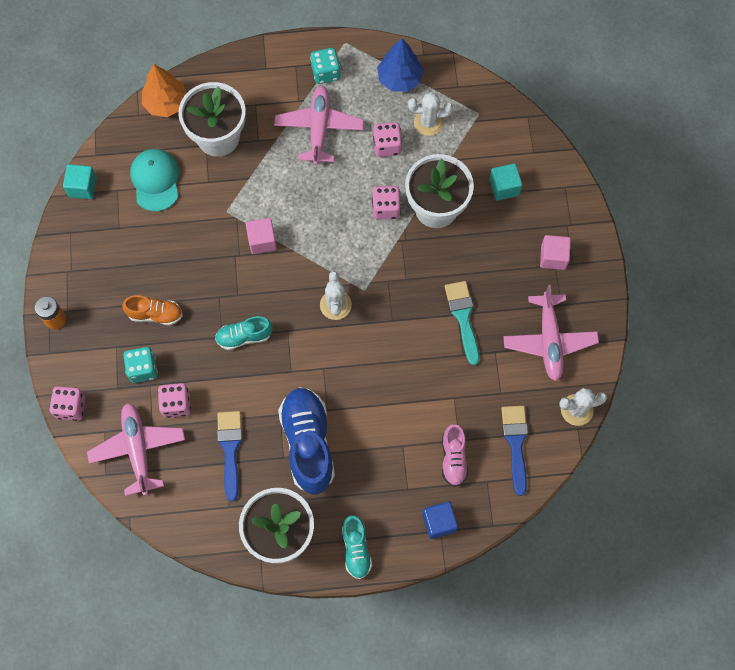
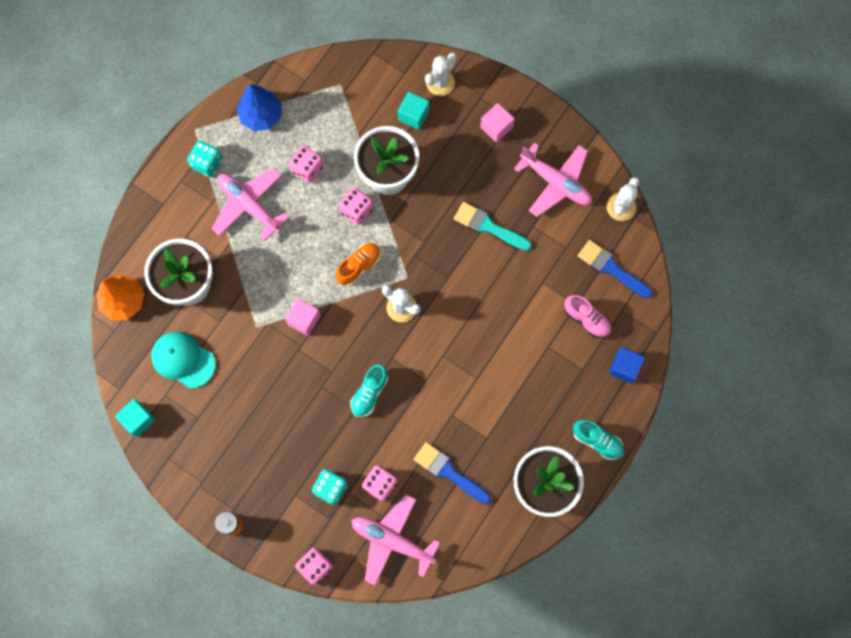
camera: 50 degrees left, 5 degrees up
(155, 314) = (294, 445): orange shoe -> orange shoe (359, 266)
(308, 443) = (491, 412): blue shoe -> none
(428, 122) = (315, 124): white cactus -> white cactus (440, 82)

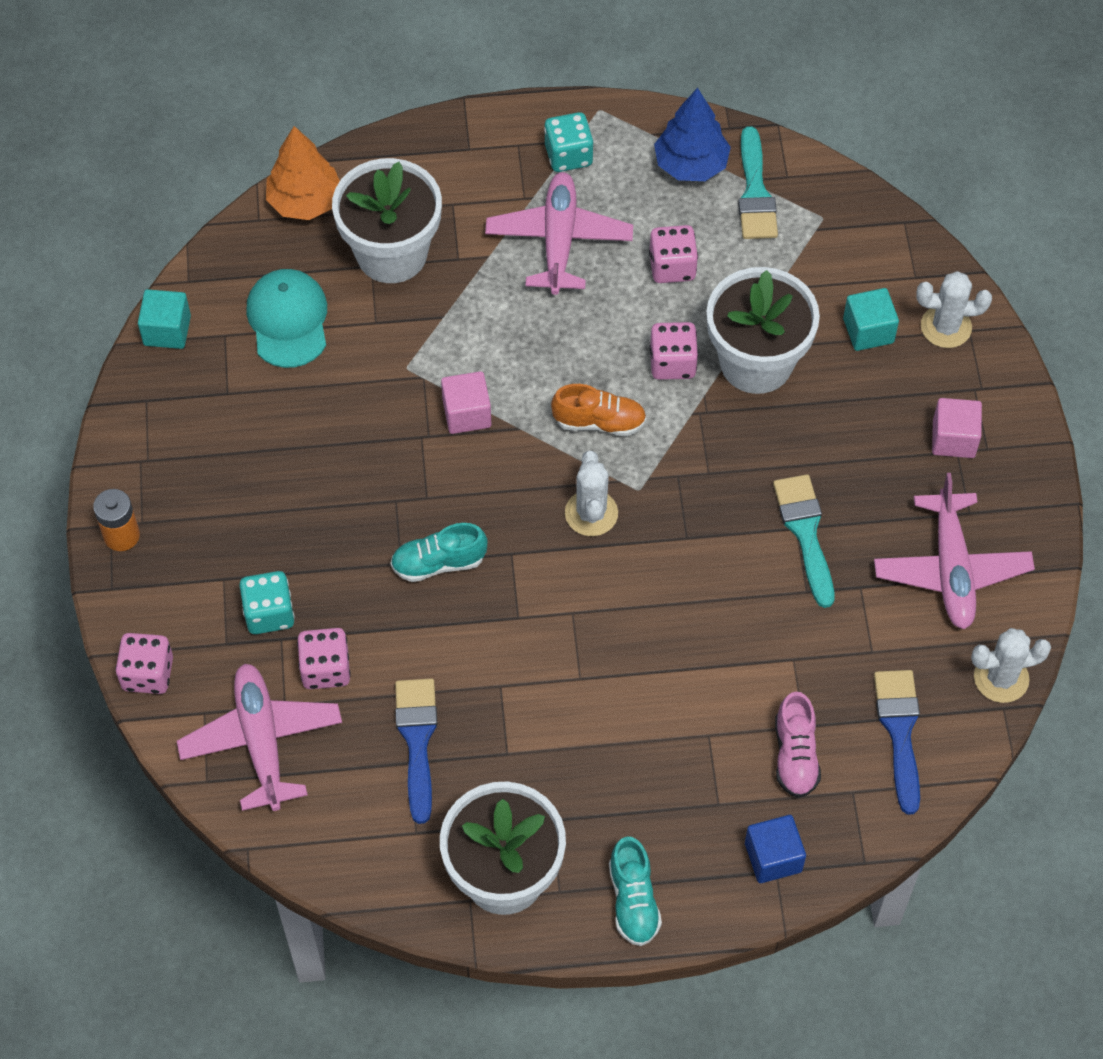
camera: 50 degrees right, 15 degrees down
(301, 101) = (755, 193): none -> turquoise brush

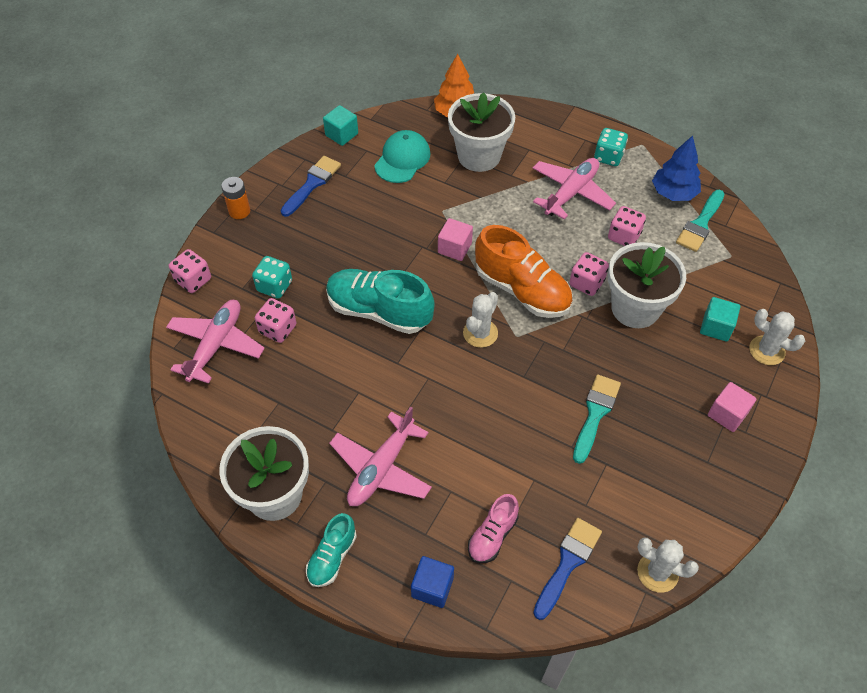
camera: 35 degrees right, 5 degrees down
(417, 740) = (292, 393): blue brush -> blue brush (312, 184)
(438, 563) = (379, 311): turquoise shoe -> turquoise shoe, size x1.84
(599, 422) = (522, 290): orange shoe -> orange shoe, size x1.84
(951, 569) = (671, 487): pink plane -> pink plane (381, 468)

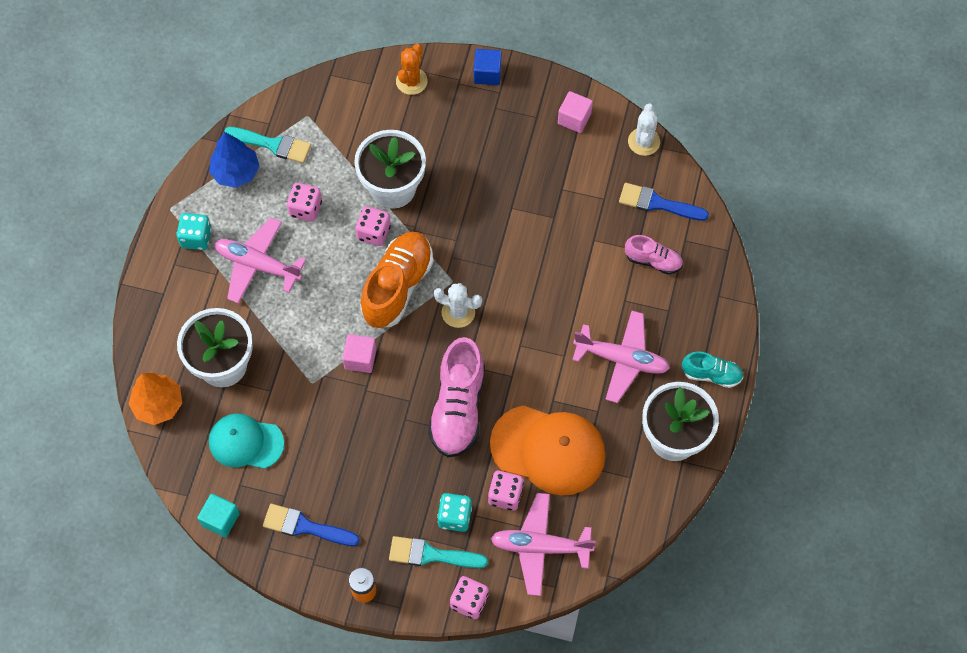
camera: 105 degrees left, 10 degrees up
(308, 375) = (548, 450): none -> orange cap
(379, 311) = (458, 408): turquoise shoe -> pink shoe
(432, 587) = (710, 294): blue cube -> blue cube (487, 74)
(595, 414) = (516, 204): turquoise brush -> turquoise brush (431, 555)
(716, 327) = (396, 121): turquoise cube -> none
(727, 414) = (486, 106): pink cube -> pink cube (574, 119)
(767, 350) = (411, 81): white cactus -> orange cactus

